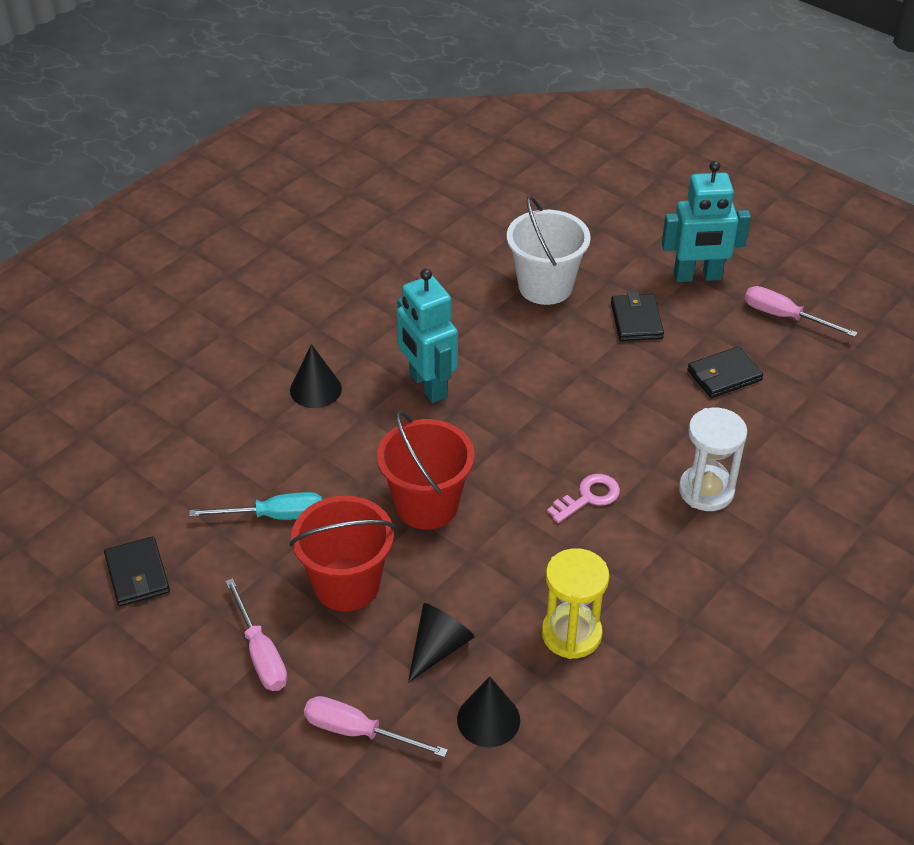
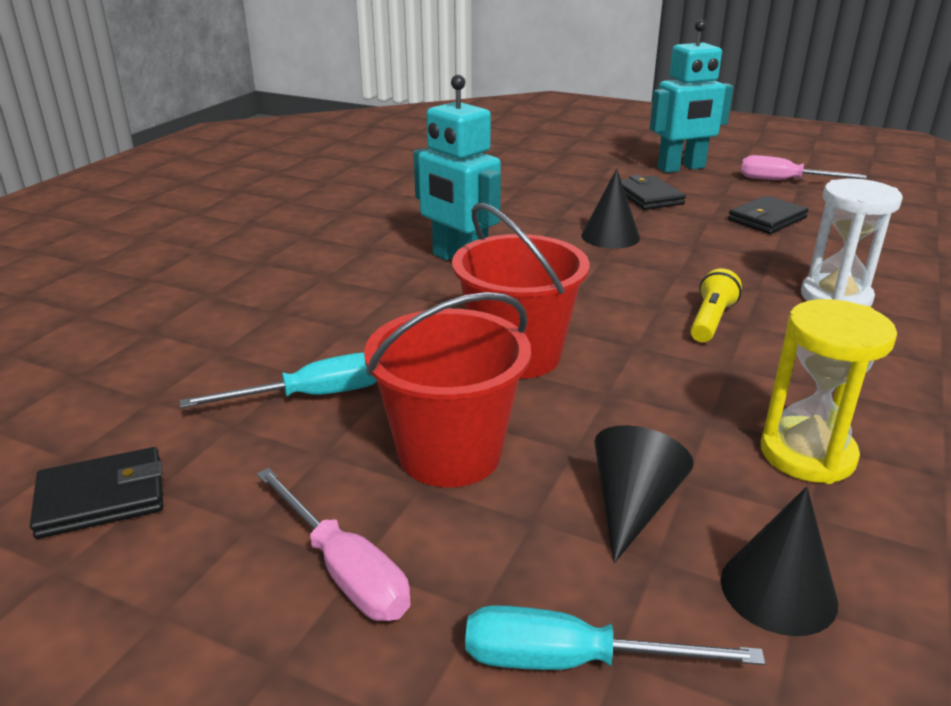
camera: 15 degrees left, 15 degrees down
(137, 574) = (101, 497): black wallet -> black wallet turned 75 degrees counterclockwise
(315, 389) = (325, 279): black cone -> black cone (610, 236)
(358, 732) = (572, 661): pink screwdriver -> turquoise screwdriver
(545, 286) = (541, 187): white bucket -> none
(588, 497) = (710, 321): pink key -> yellow flashlight

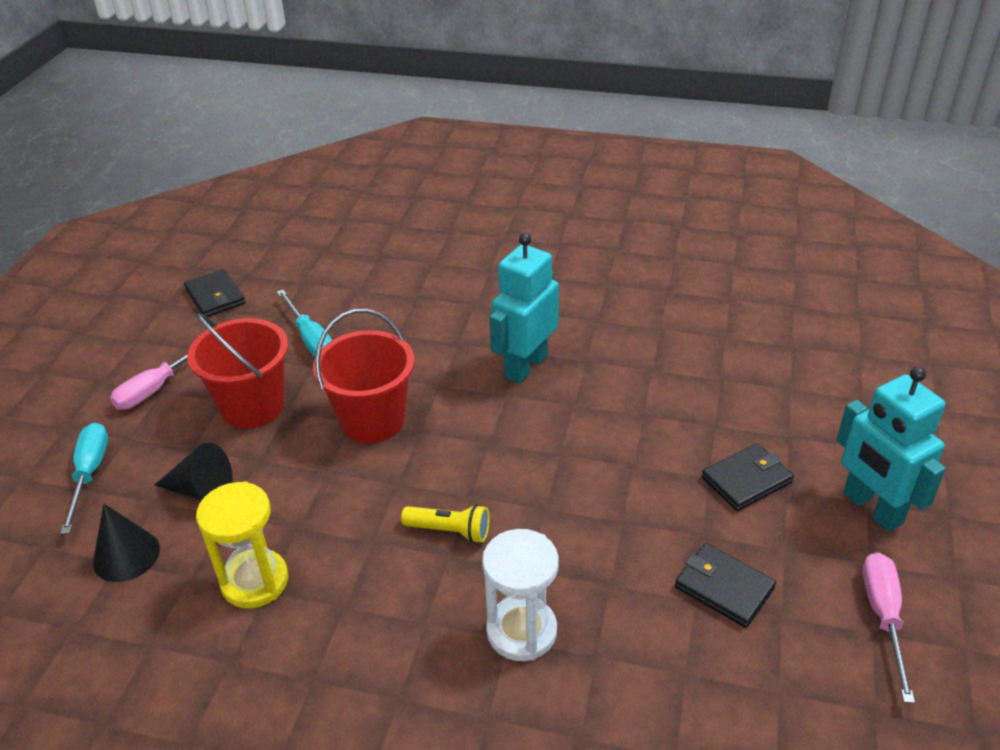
camera: 80 degrees right, 10 degrees up
(610, 236) = (616, 456): black cone -> none

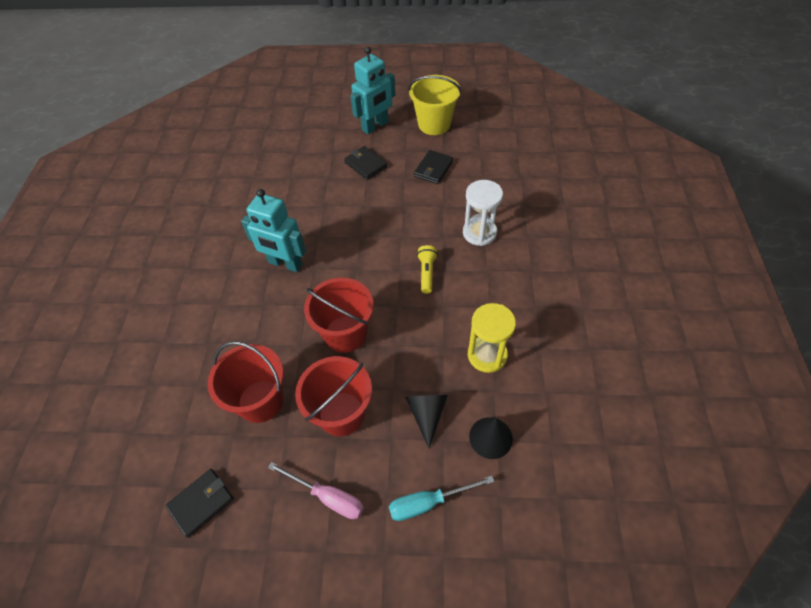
camera: 100 degrees left, 15 degrees up
(310, 339) = (261, 401): turquoise screwdriver -> red bucket
(883, 617) = (434, 124): pink screwdriver -> yellow bucket

